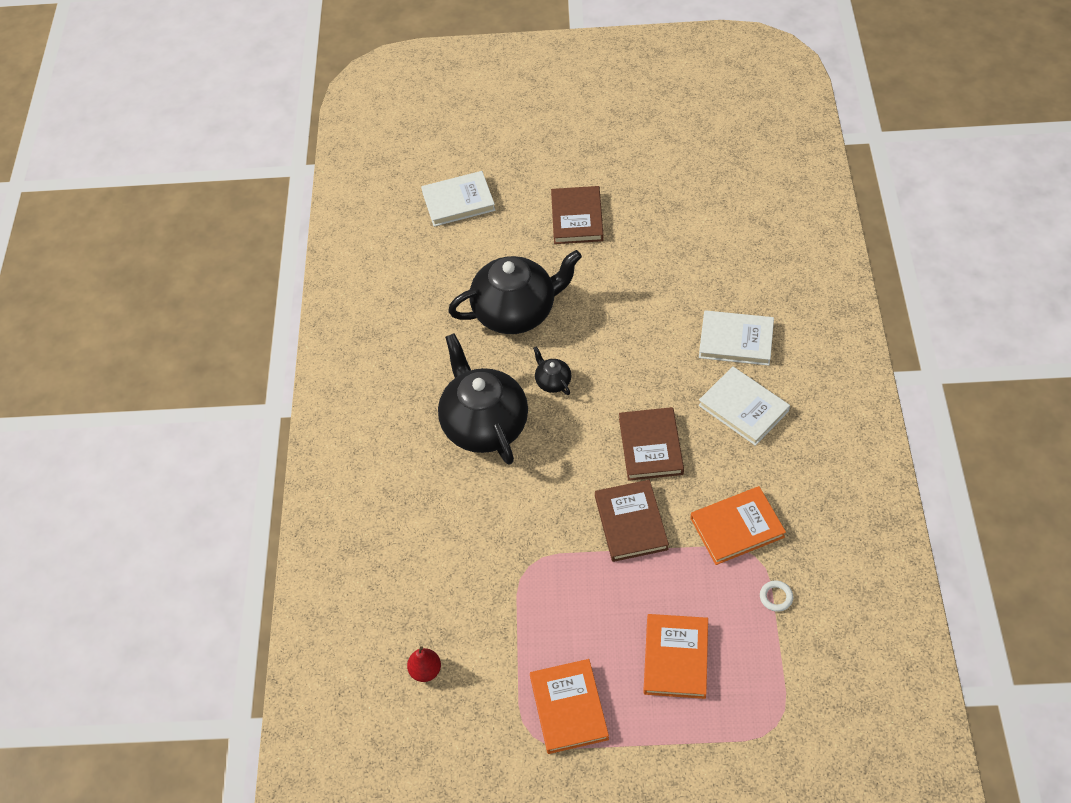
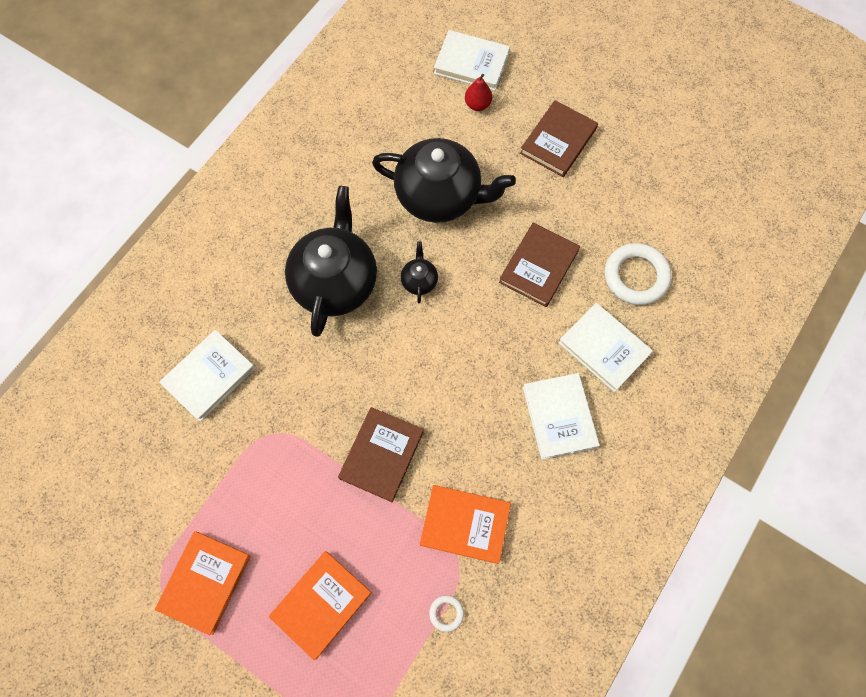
camera: 30 degrees right, 15 degrees up
(425, 670) = (126, 465): red pear -> red pear (477, 104)
(439, 559) = (209, 376): none -> white book
(650, 446) = (452, 396): brown book -> brown book (538, 266)
(717, 277) = (636, 276): none -> white ring

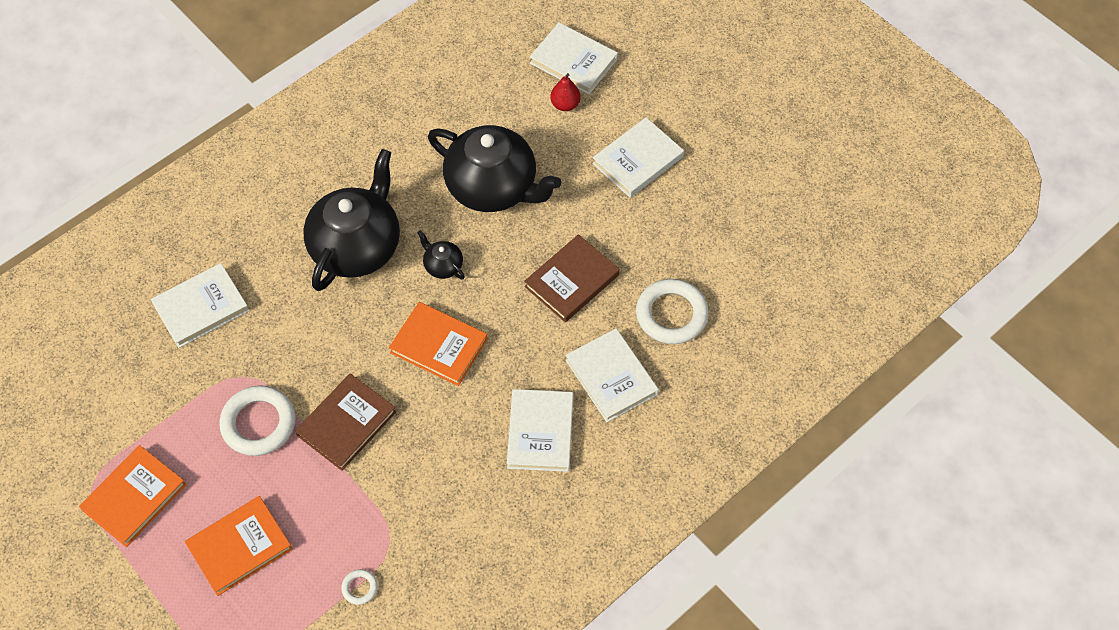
camera: 15 degrees right, 10 degrees down
(300, 476) = (258, 423): none -> white ring
(419, 280) = (443, 266): black teapot -> black teapot turned 60 degrees counterclockwise
(465, 524) = (407, 510): orange book -> orange book (439, 346)
(558, 141) = (637, 160): brown book -> white book

